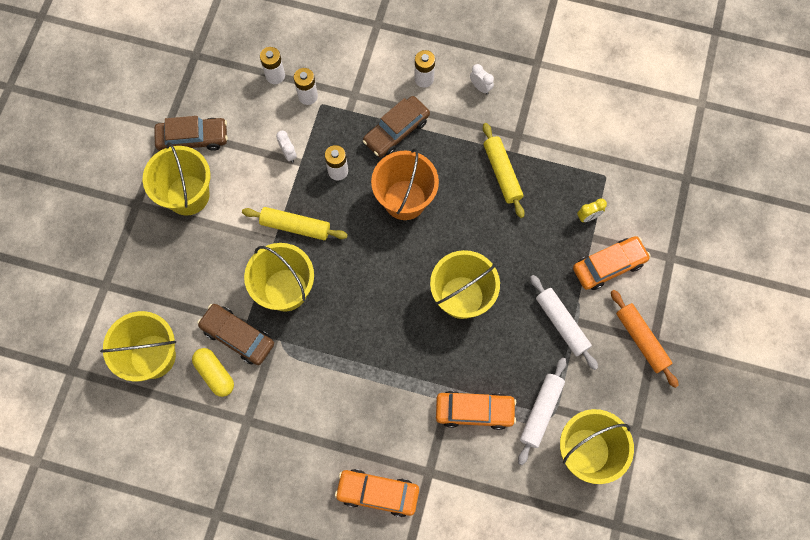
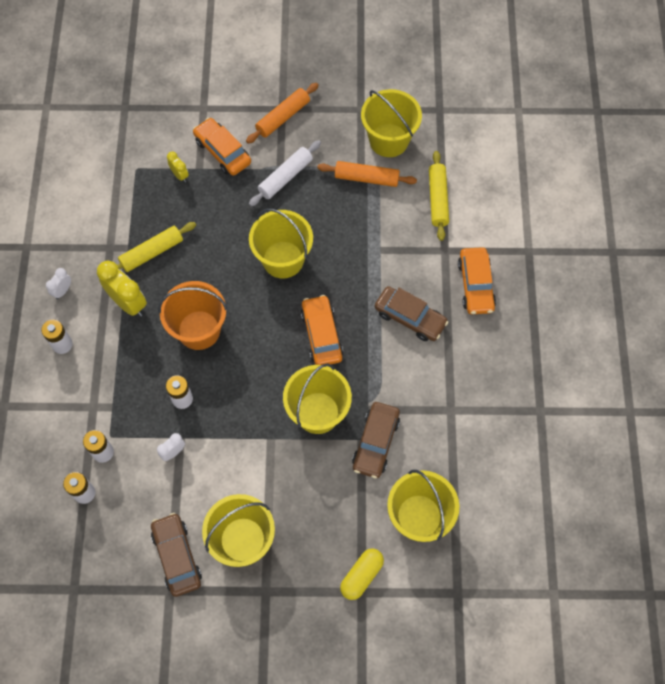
camera: 105 degrees left, 5 degrees down
(215, 374) = (417, 452): yellow capsule -> yellow capsule (361, 575)
(295, 226) = (250, 422): yellow rolling pin -> yellow rolling pin (437, 199)
(396, 131) = (126, 356): brown car -> brown car (410, 318)
(451, 142) = (128, 303): none -> yellow clock
(474, 411) = (382, 227): orange car -> orange car (322, 335)
(541, 412) = (366, 178): white rolling pin -> orange rolling pin

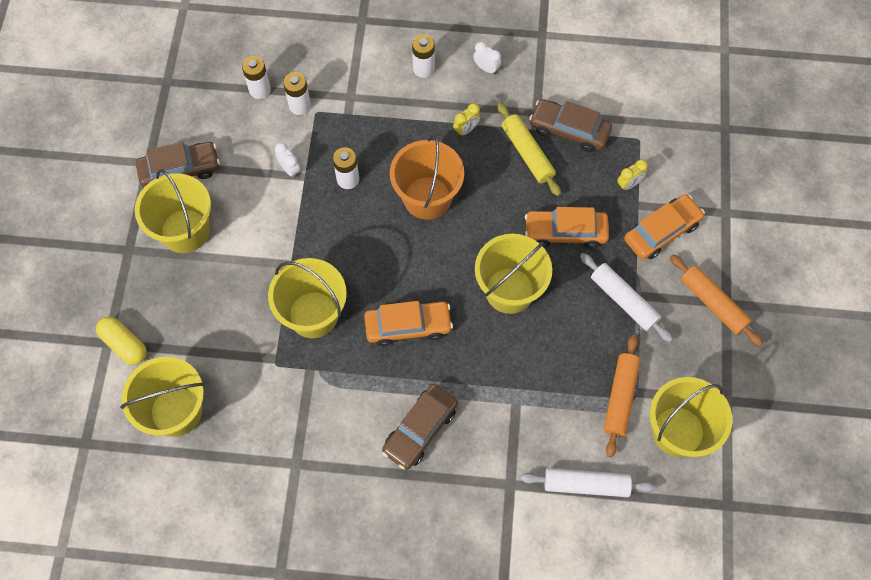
camera: 95 degrees right, 0 degrees up
(128, 303) = (466, 130): yellow clock -> yellow clock, size x0.52
(375, 442) = (269, 373): brown car -> brown car (569, 130)
(437, 199) = (586, 484): yellow rolling pin -> white rolling pin
(475, 285) = (458, 517): orange car -> orange car (565, 232)

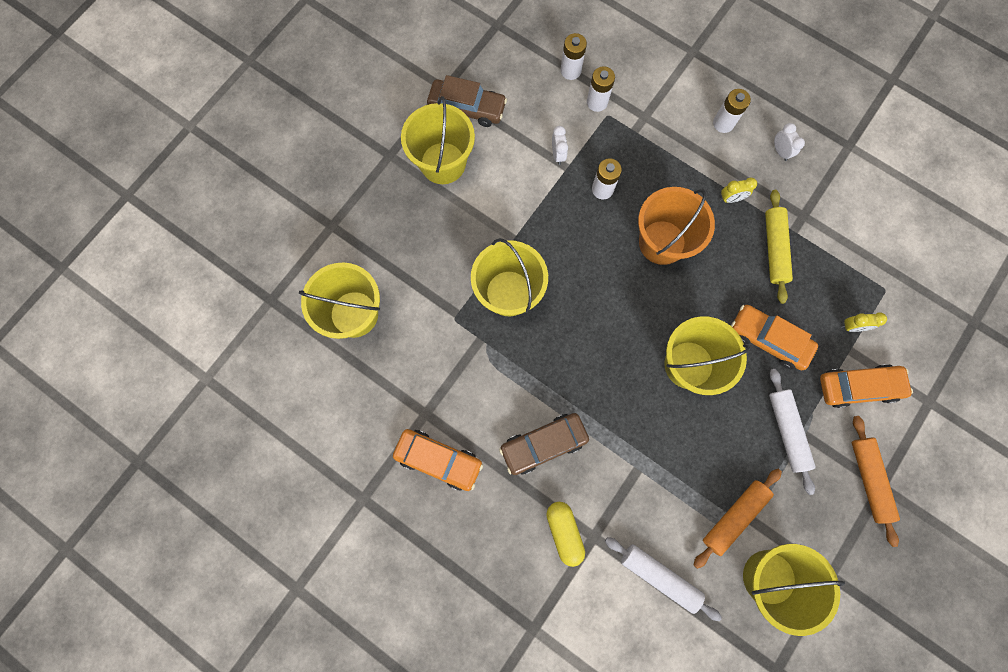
camera: 30 degrees right, 10 degrees up
(124, 344) = (344, 234): yellow capsule -> yellow capsule (564, 532)
(408, 326) = (583, 348): orange car -> orange car (438, 460)
(569, 130) = (824, 247): brown car -> none

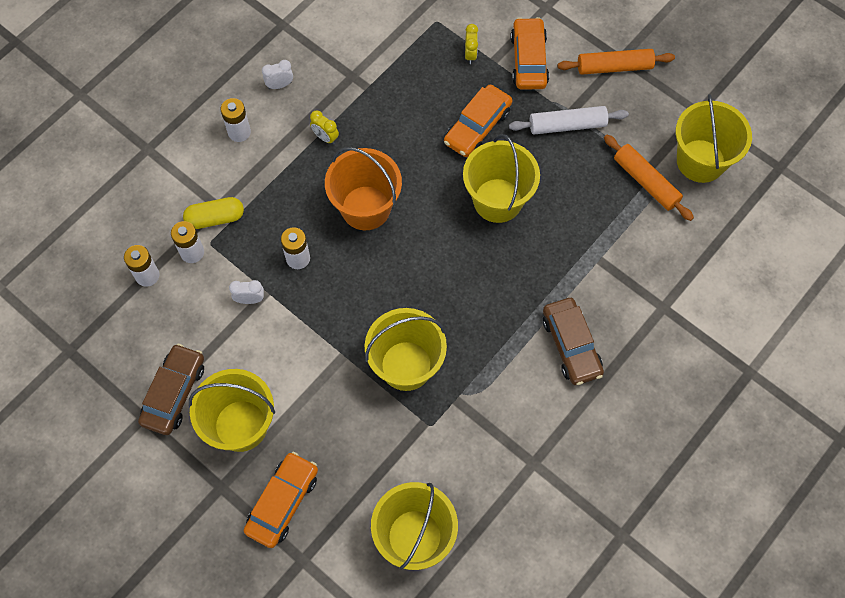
camera: 85 degrees left, 10 degrees down
(438, 460) = (583, 452): orange car -> orange car (283, 502)
(564, 532) = (658, 334): yellow capsule -> yellow capsule (215, 218)
(659, 576) = (700, 253): white rolling pin -> none
(730, 198) = (325, 137): yellow clock -> yellow clock turned 135 degrees clockwise
(774, 249) = (385, 107): yellow rolling pin -> none

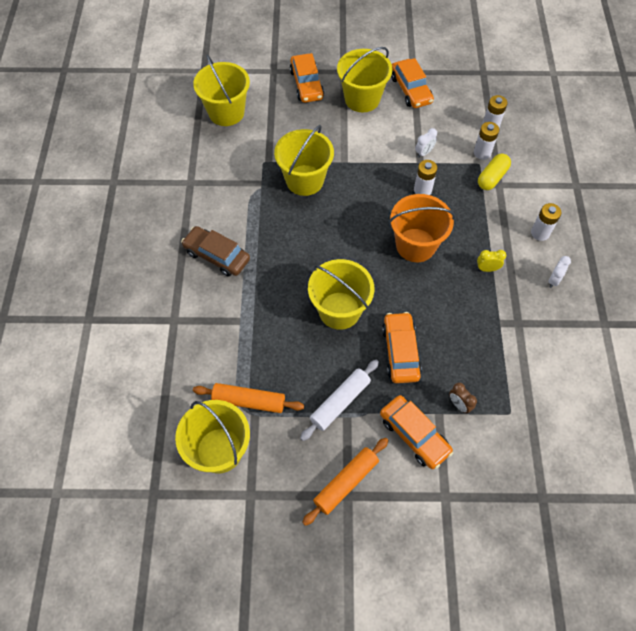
camera: 140 degrees right, 5 degrees down
(174, 393) = (410, 90): brown car -> orange car
(470, 54) = (459, 404): yellow clock -> brown clock

